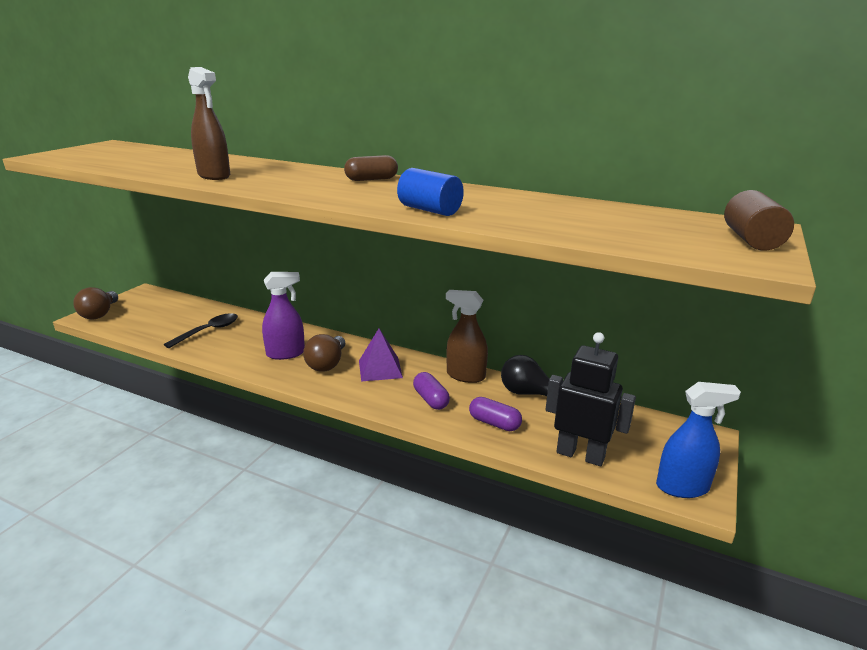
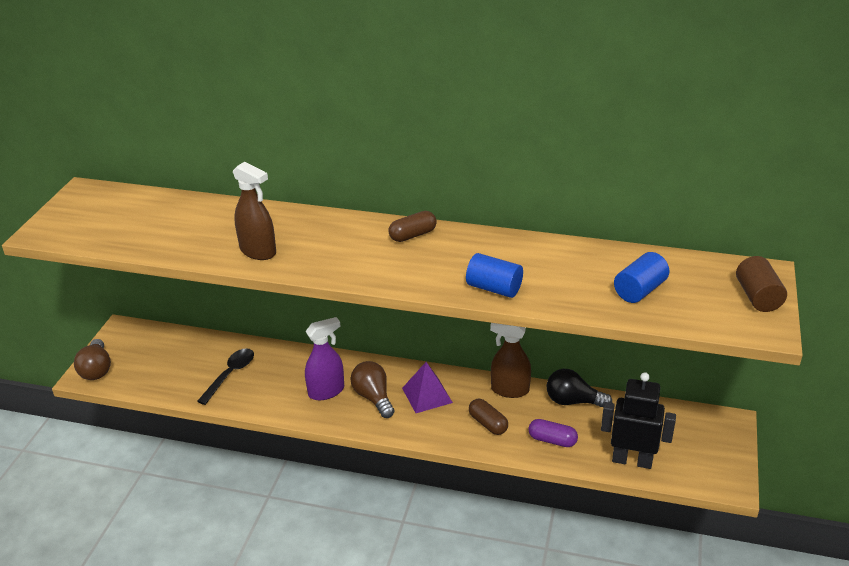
camera: 10 degrees left, 10 degrees up
(327, 364) = (373, 397): brown light bulb -> brown light bulb turned 150 degrees clockwise
(430, 399) = (488, 424): purple capsule -> brown capsule
(599, 224) = (639, 290): none -> blue cylinder
(682, 487) = (717, 477): blue spray bottle -> none

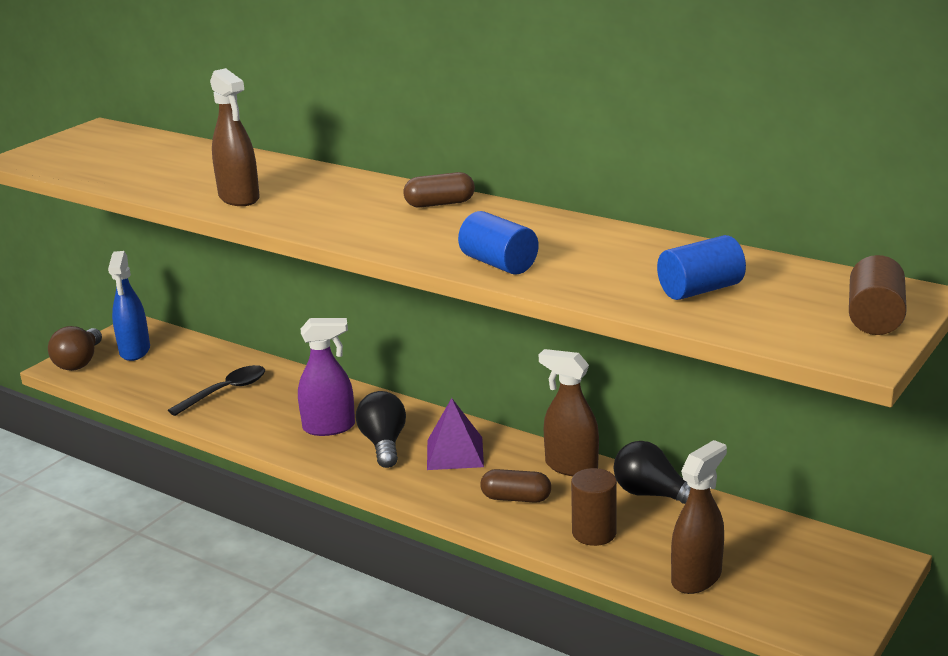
camera: 20 degrees right, 10 degrees down
(136, 351) = (135, 351): none -> blue spray bottle
(373, 397) = (384, 444): brown light bulb -> black light bulb
(488, 424) = (516, 498): brown capsule -> brown capsule turned 60 degrees counterclockwise
(552, 440) = (594, 533): purple capsule -> brown cylinder
(632, 460) = (696, 578): black robot -> brown spray bottle

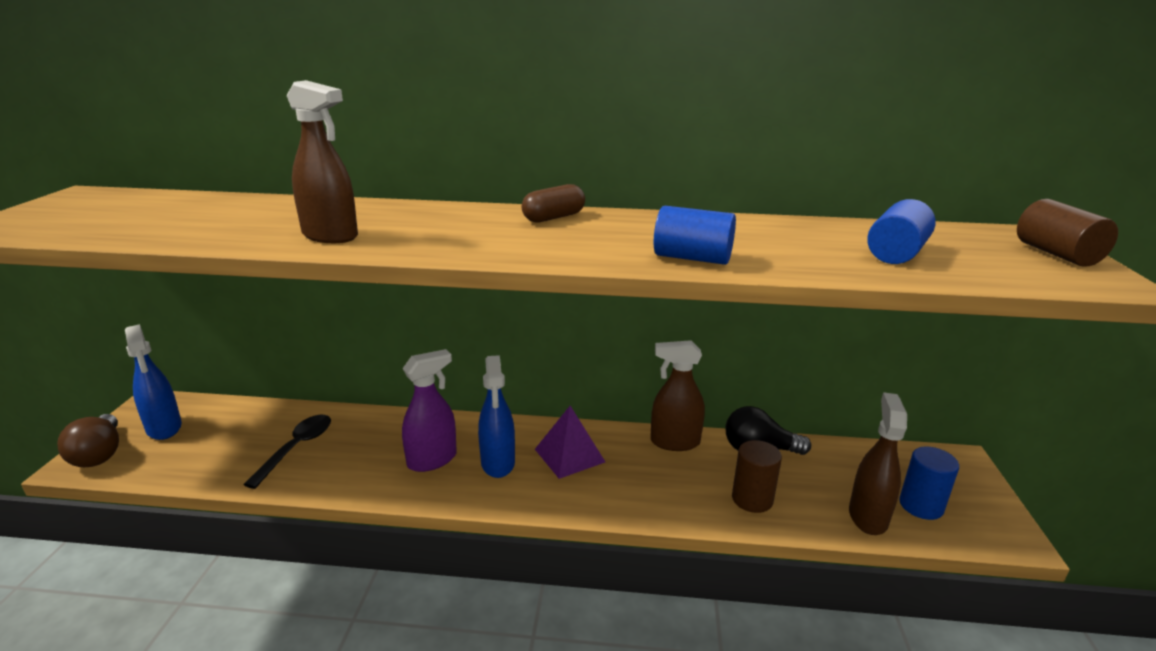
camera: 30 degrees left, 0 degrees up
(384, 444) = (498, 463): black light bulb -> blue spray bottle
(516, 498) = (659, 484): brown capsule -> none
(769, 585) = (921, 506): none -> blue cylinder

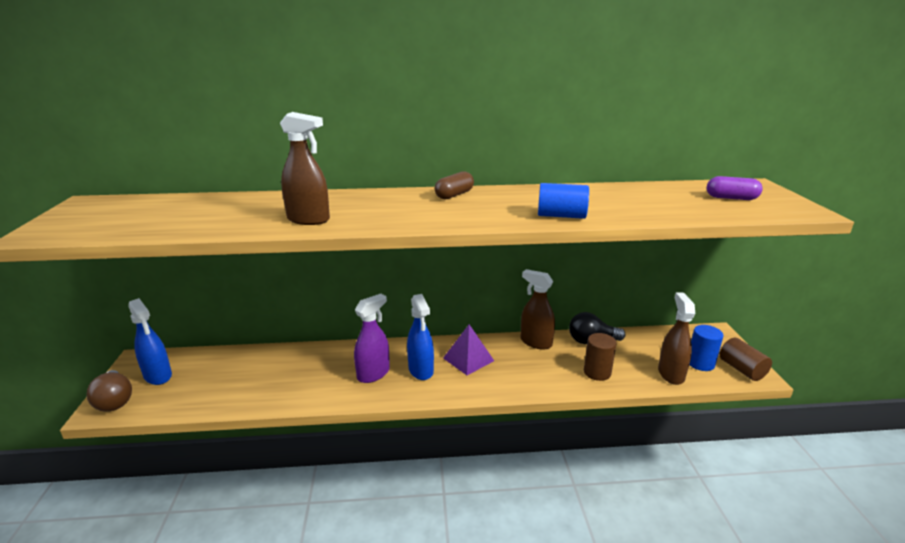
camera: 10 degrees left, 0 degrees up
(296, 448) = (269, 378): black spoon -> none
(674, 442) = (535, 342): brown spray bottle -> brown spray bottle turned 45 degrees clockwise
(896, 253) = (681, 203): blue cylinder -> none
(984, 252) = (731, 198): none -> purple capsule
(1057, 254) = (772, 196): brown cylinder -> brown cylinder (741, 369)

